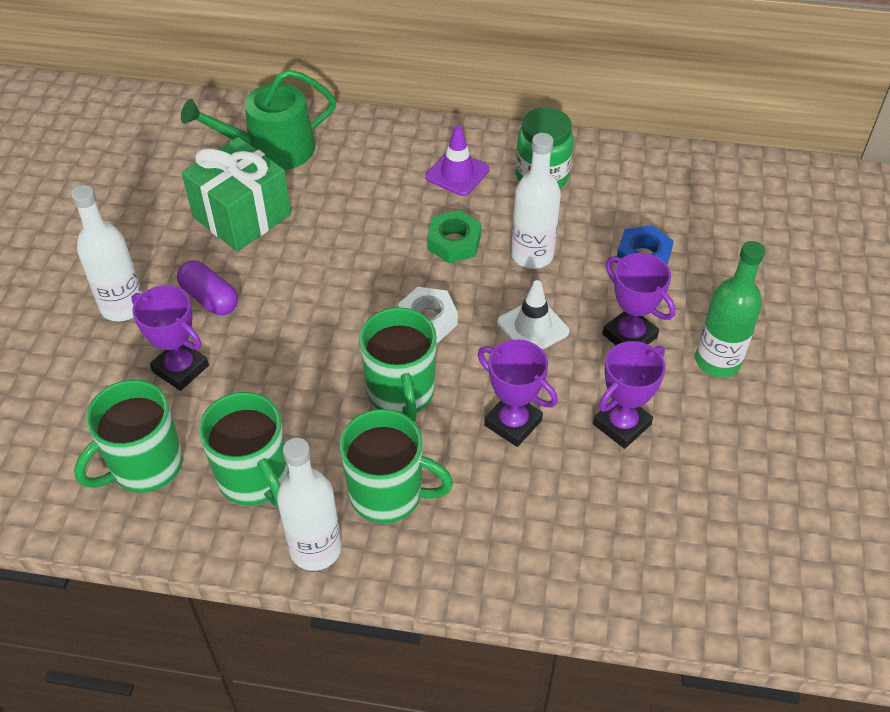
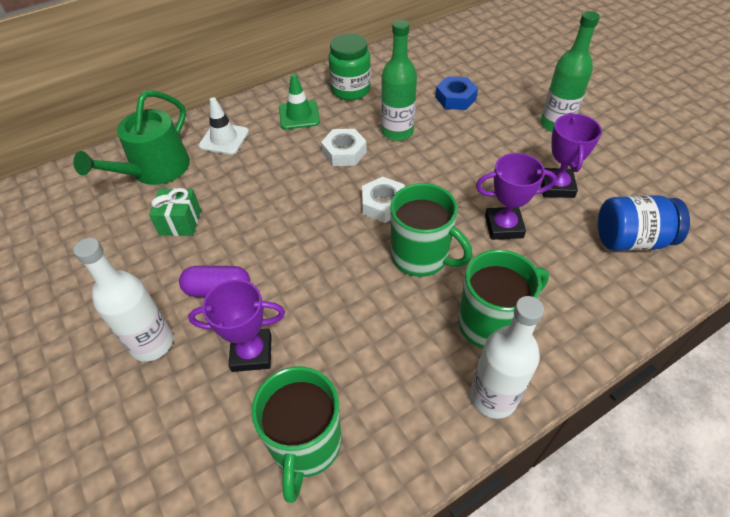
camera: 40 degrees left, 0 degrees up
(242, 216) = (180, 222): green gift -> green gift, size x0.56
(254, 478) = (396, 385): green mug -> none
(454, 242) = (344, 152): green nut -> white nut
(457, 173) = (299, 115): purple traffic cone -> green traffic cone
(532, 255) = (397, 132): white bottle -> green bottle
(533, 327) = (446, 168): white traffic cone -> white traffic cone (224, 139)
(624, 530) = (631, 240): none -> blue jar
(629, 336) = (500, 140): purple trophy -> none

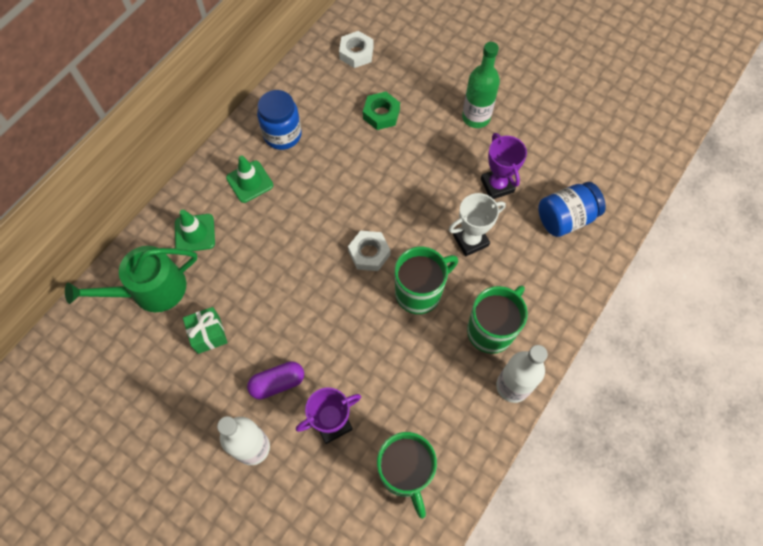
camera: 25 degrees left, 15 degrees up
(155, 170) = (151, 290): green watering can -> green watering can turned 60 degrees clockwise
(224, 139) = (195, 233): white traffic cone -> green traffic cone
(344, 152) = (311, 210): white nut -> white nut (356, 53)
(351, 90) = (282, 135): green jar -> blue jar
(397, 132) = (347, 171): green bottle -> none
(421, 257) = (419, 292): green mug -> green mug turned 45 degrees counterclockwise
(455, 98) = (381, 114): blue nut -> green nut
(503, 226) = (470, 240): purple trophy -> white trophy

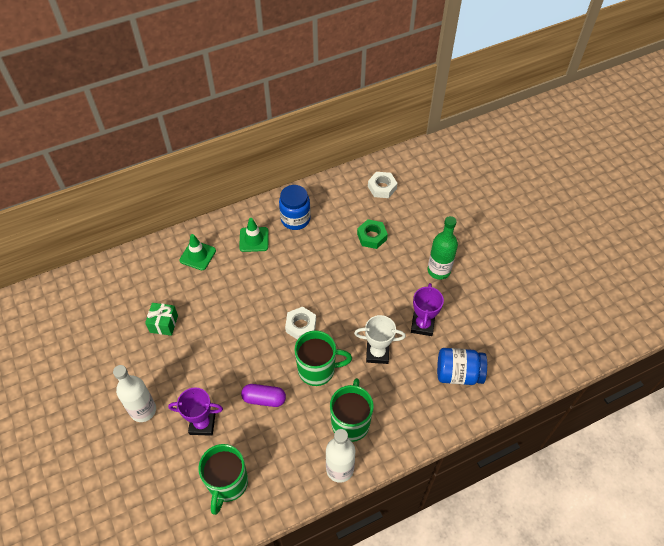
camera: 30 degrees right, 10 degrees down
(151, 290) = (148, 277): green watering can -> none
(277, 383) = (185, 378): purple capsule -> purple capsule (264, 399)
(491, 330) = (350, 422): green mug -> green mug turned 60 degrees counterclockwise

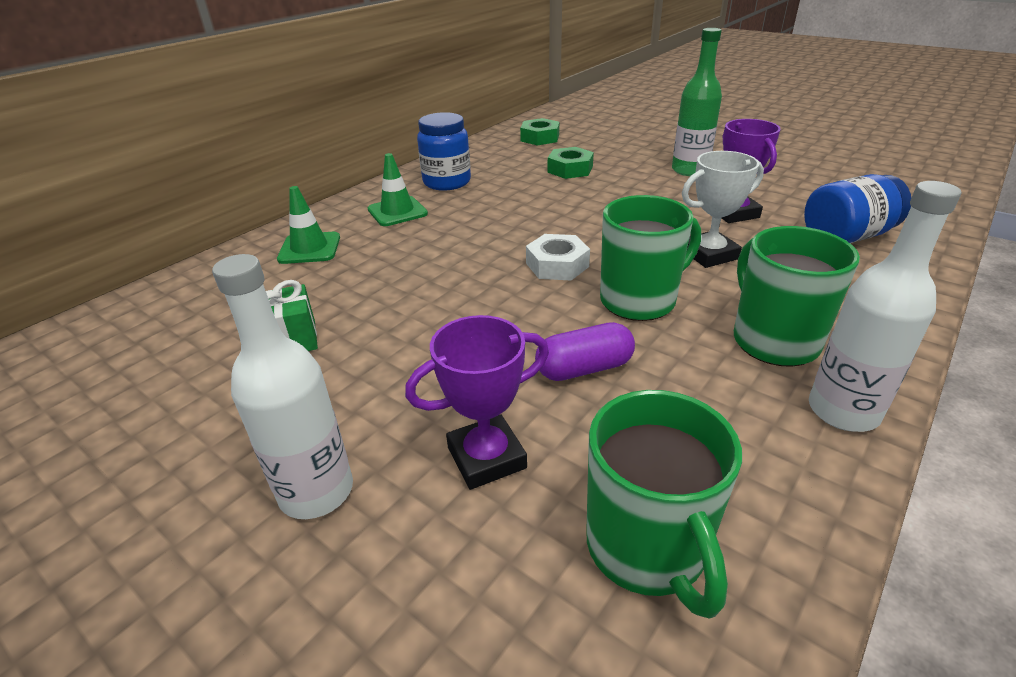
camera: 25 degrees left, 20 degrees down
(382, 187) = (540, 138): white nut -> green nut

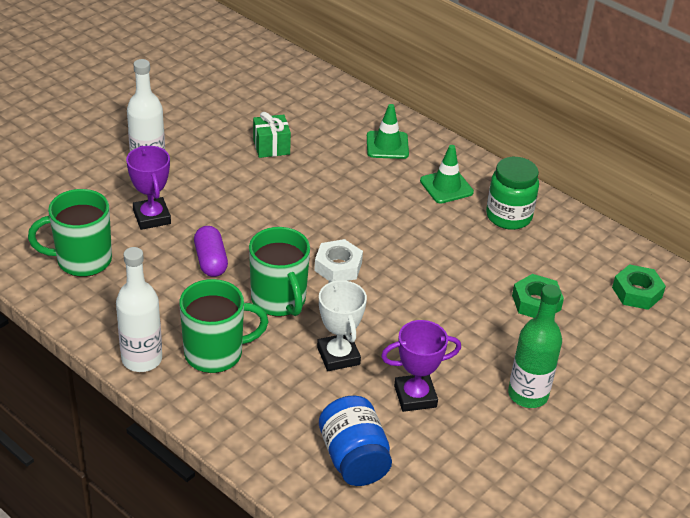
camera: 90 degrees right, 5 degrees up
(447, 182) = (508, 216): blue jar -> green jar

